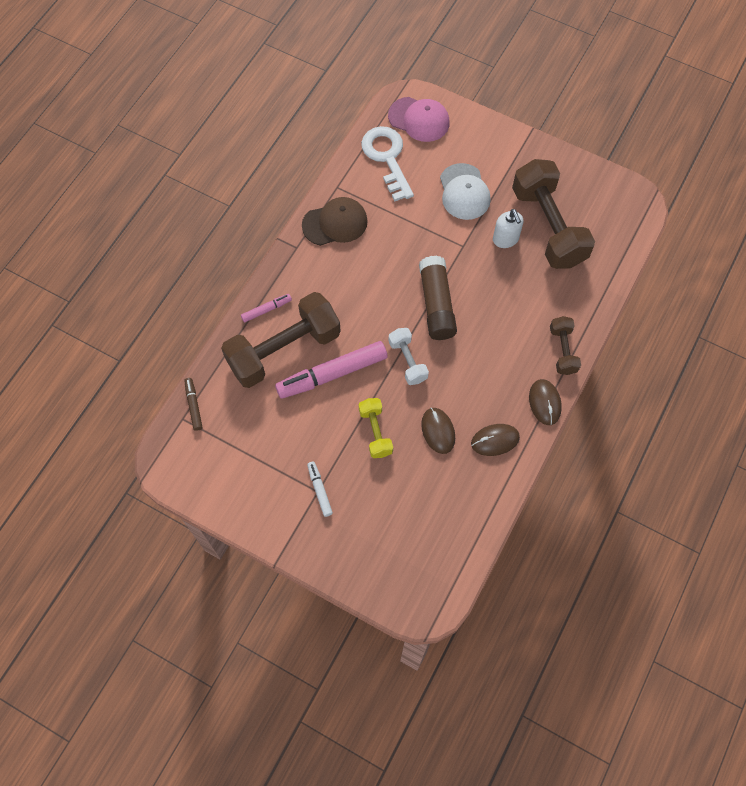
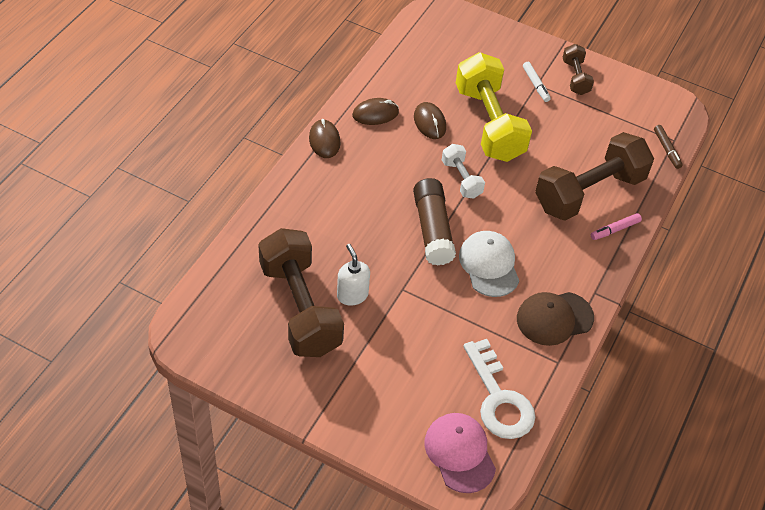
camera: 175 degrees right, 15 degrees down
(332, 374) = (536, 170): pink marker -> none
(375, 432) = (489, 124): yellow dumbbell -> yellow dumbbell, size x2.04
(419, 119) = (459, 453): pink cap -> pink cap turned 45 degrees clockwise
(464, 192) = (400, 352): white cap -> white cap (489, 265)
(563, 350) = (300, 183): brown dumbbell -> brown dumbbell (575, 77)

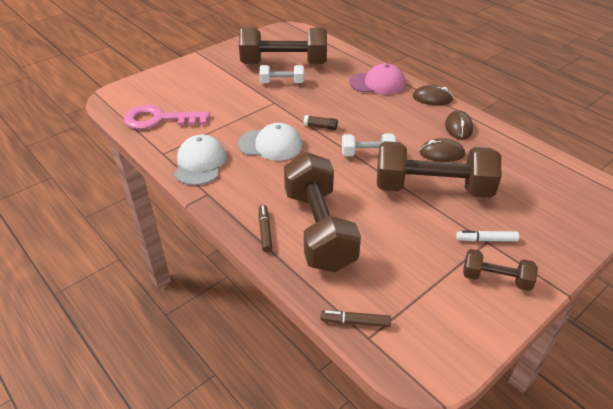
camera: 115 degrees right, 10 degrees down
(352, 295) = (282, 83): white soap dispenser -> white dumbbell
(432, 229) = (320, 127): brown glue stick -> brown glue stick, size x0.45
(459, 453) = (138, 95): pink cap -> pink cap (378, 83)
(489, 124) = (432, 189): yellow dumbbell -> brown dumbbell
(499, 398) = (159, 119): white key -> pink key
(554, 318) = (200, 163): brown cap -> white cap
(615, 230) = (265, 231): pink marker -> brown marker

